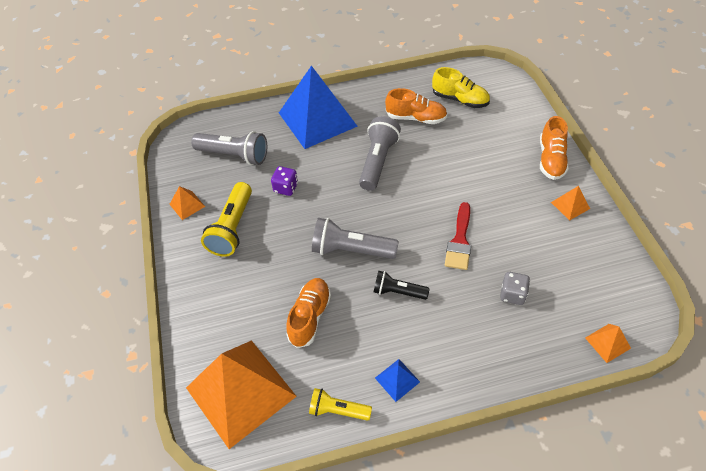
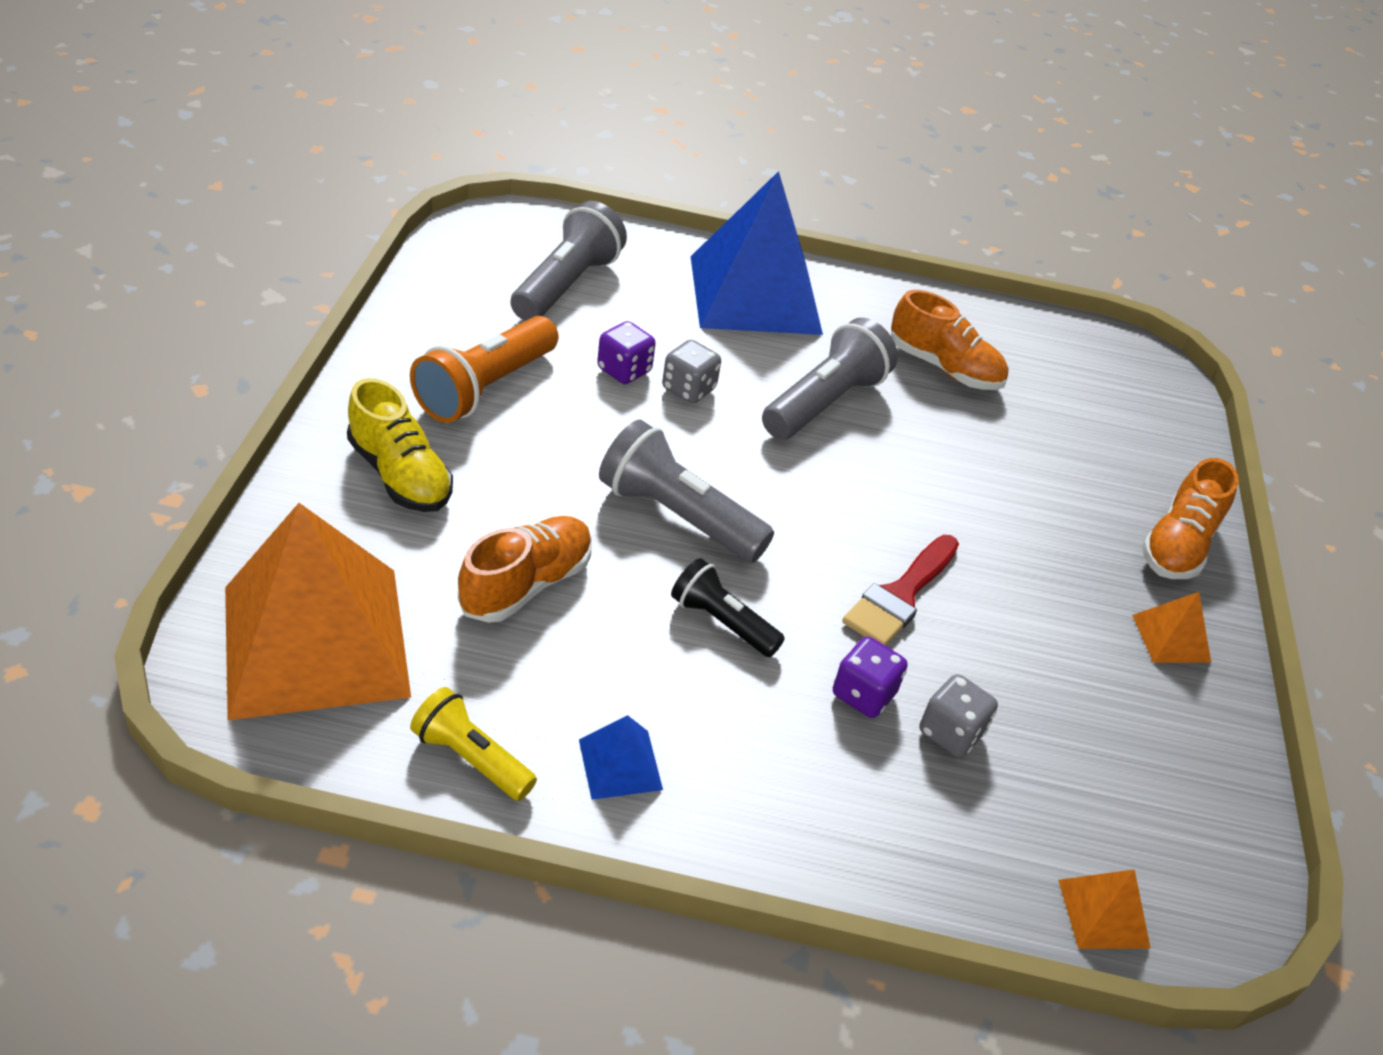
camera: 15 degrees right, 10 degrees down
(187, 205) = (431, 321): orange pyramid -> none
(232, 228) = (485, 388): yellow flashlight -> orange flashlight
(234, 155) = (567, 285): grey flashlight -> grey flashlight turned 105 degrees counterclockwise
(318, 183) = (688, 389): none -> grey dice
(460, 99) = (1050, 375): yellow shoe -> yellow shoe (400, 475)
(471, 295) = (863, 694): none -> purple dice

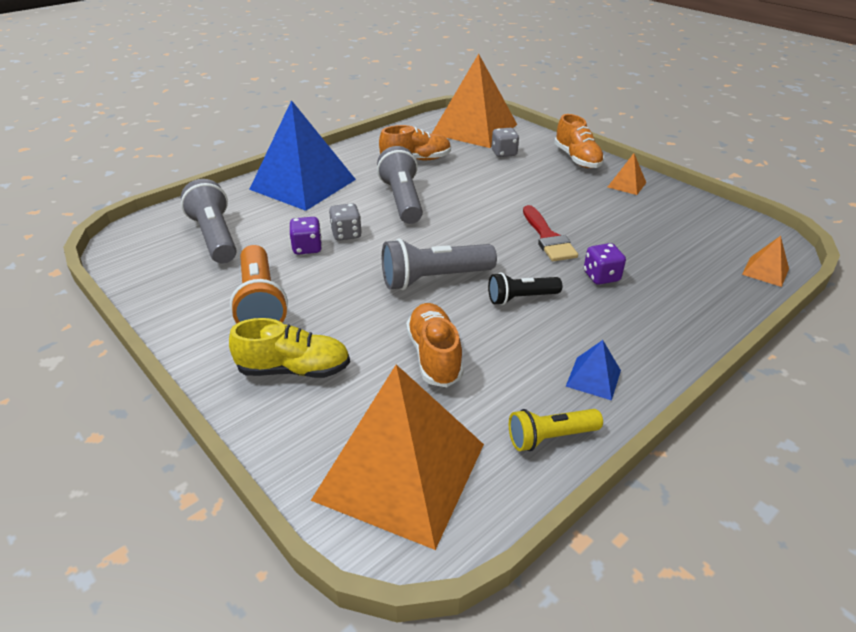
camera: 45 degrees left, 5 degrees down
(950, 732) = (641, 263): grey dice -> grey dice (504, 153)
(1115, 388) = (474, 129): none -> orange pyramid

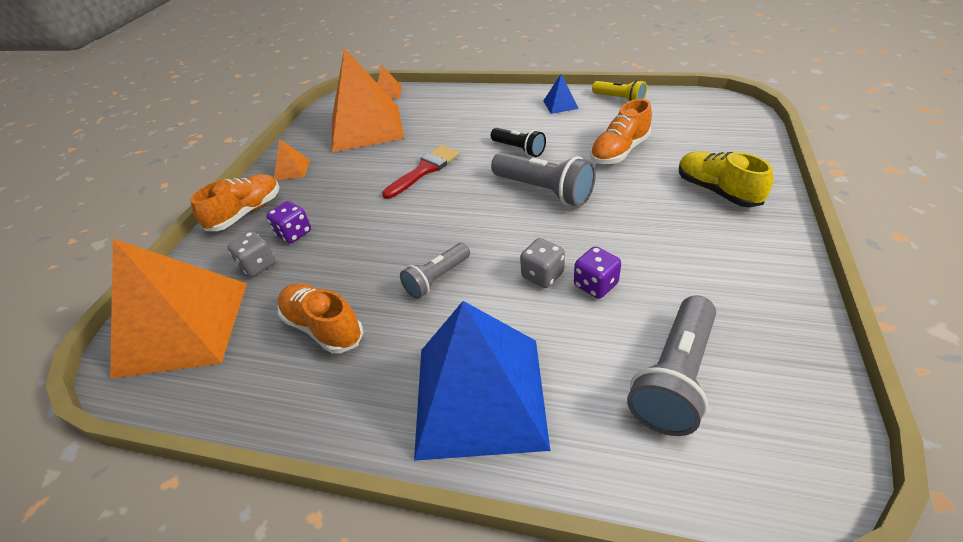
camera: 120 degrees left, 5 degrees up
(260, 303) = (696, 254): orange flashlight -> none
(401, 471) = (706, 121): orange pyramid -> orange pyramid (366, 127)
(402, 200) = (437, 278): grey flashlight -> grey flashlight, size x0.62
(601, 276) = (456, 133): purple dice -> purple dice (294, 233)

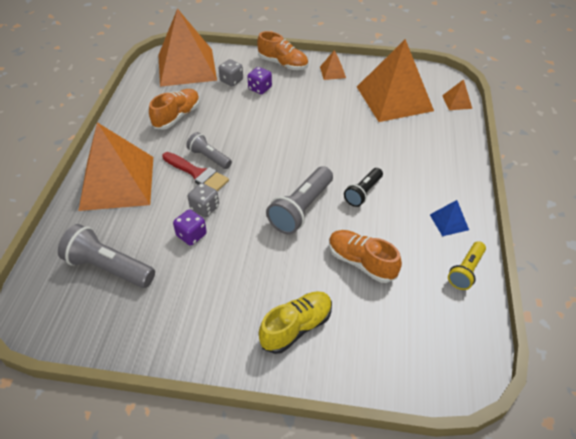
camera: 80 degrees right, 5 degrees up
(424, 170) = (331, 139): red brush -> red brush (197, 174)
(480, 395) = (117, 182): blue pyramid -> orange pyramid

